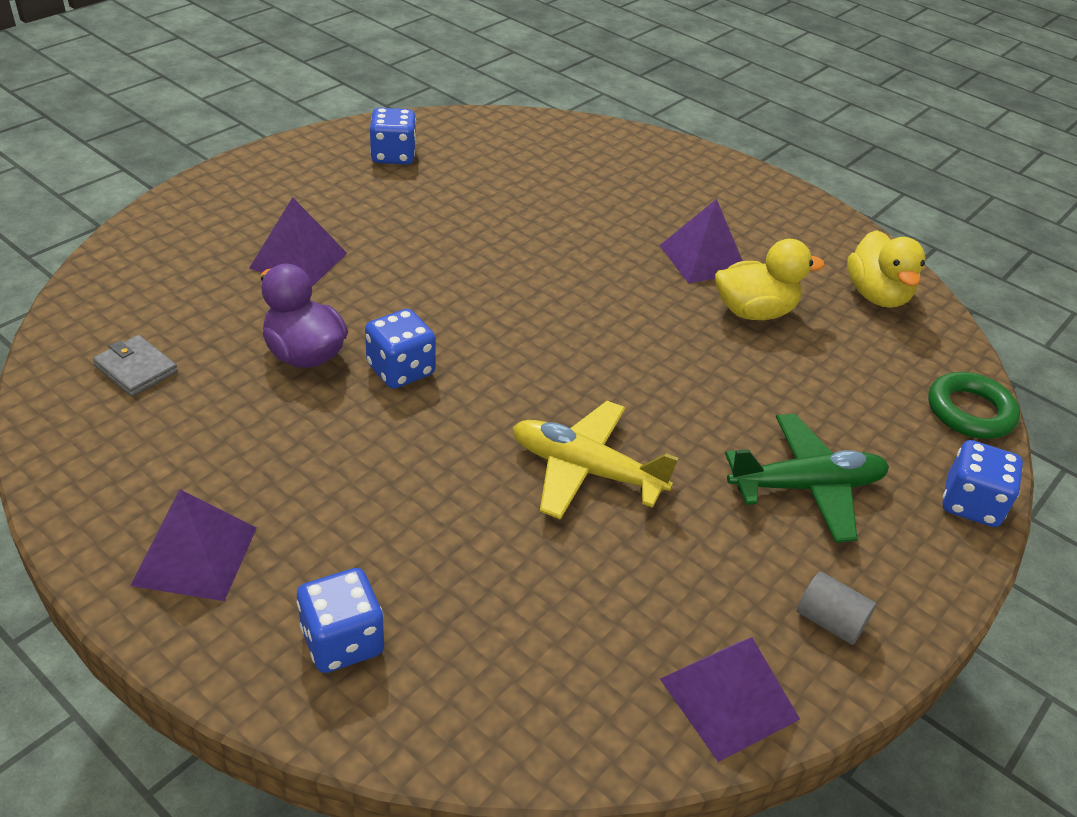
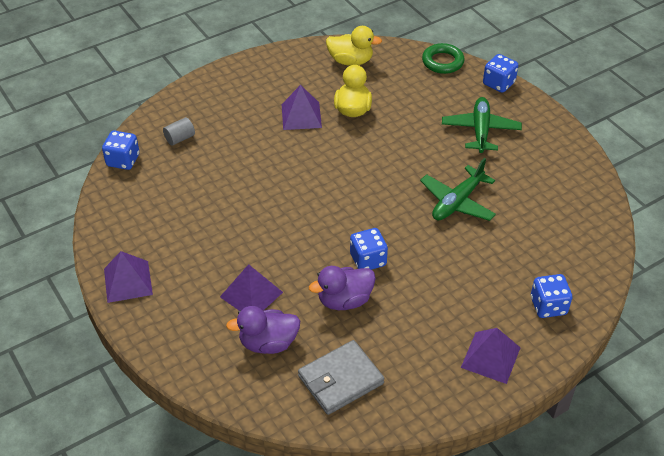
camera: 70 degrees left, 5 degrees up
(136, 369) = (340, 380): grey wallet -> grey wallet, size x1.71
(205, 288) = (268, 343): none -> purple duck
(393, 156) = (141, 232): blue dice -> blue dice (123, 160)
(586, 470) = (457, 202): yellow plane -> green plane
(729, 699) = (589, 188): purple pyramid -> purple pyramid (128, 281)
(829, 621) = (555, 148): grey cylinder -> grey cylinder (180, 138)

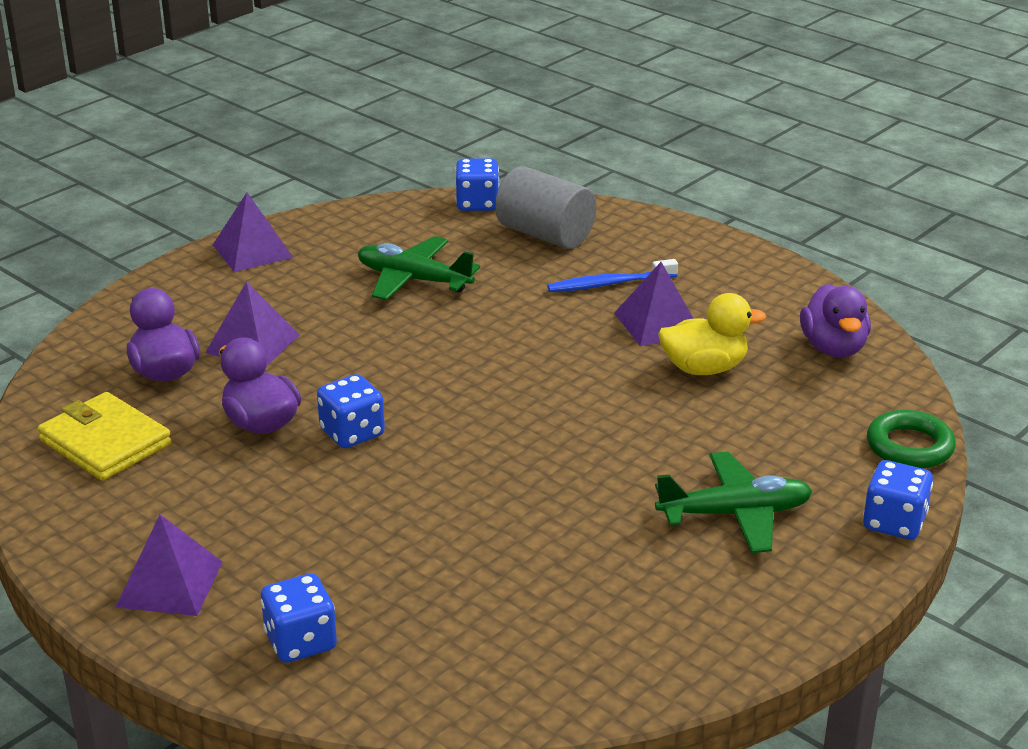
camera: 75 degrees right, 15 degrees down
(180, 138) = (545, 235): grey cylinder -> grey cylinder, size x2.01
(251, 124) = (609, 284): none -> blue toothbrush
(340, 380) = (105, 442): grey wallet -> yellow wallet
(350, 61) = (833, 348): yellow duck -> purple duck
(457, 202) = (525, 508): green plane -> green plane (414, 280)

